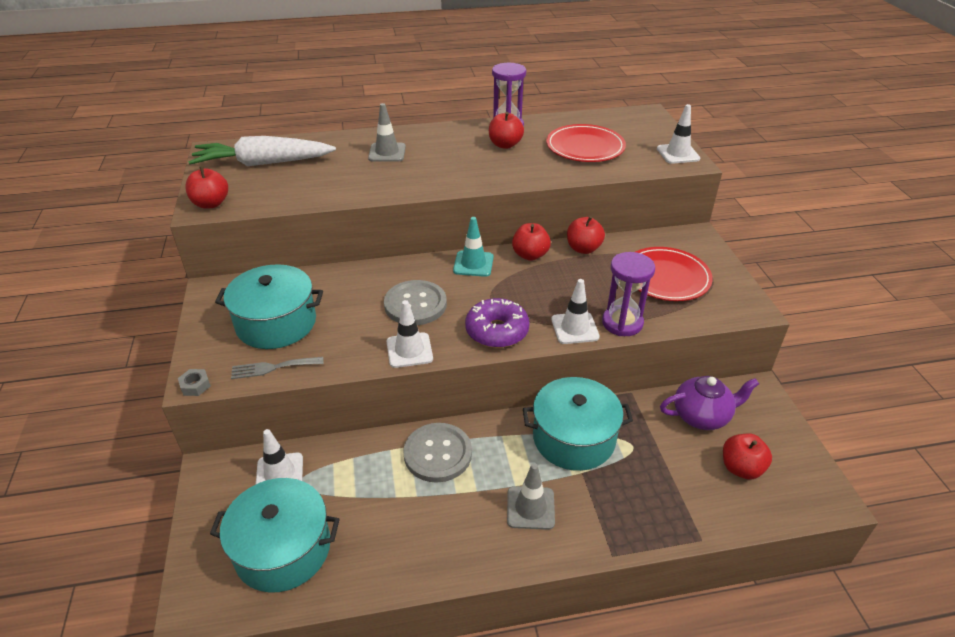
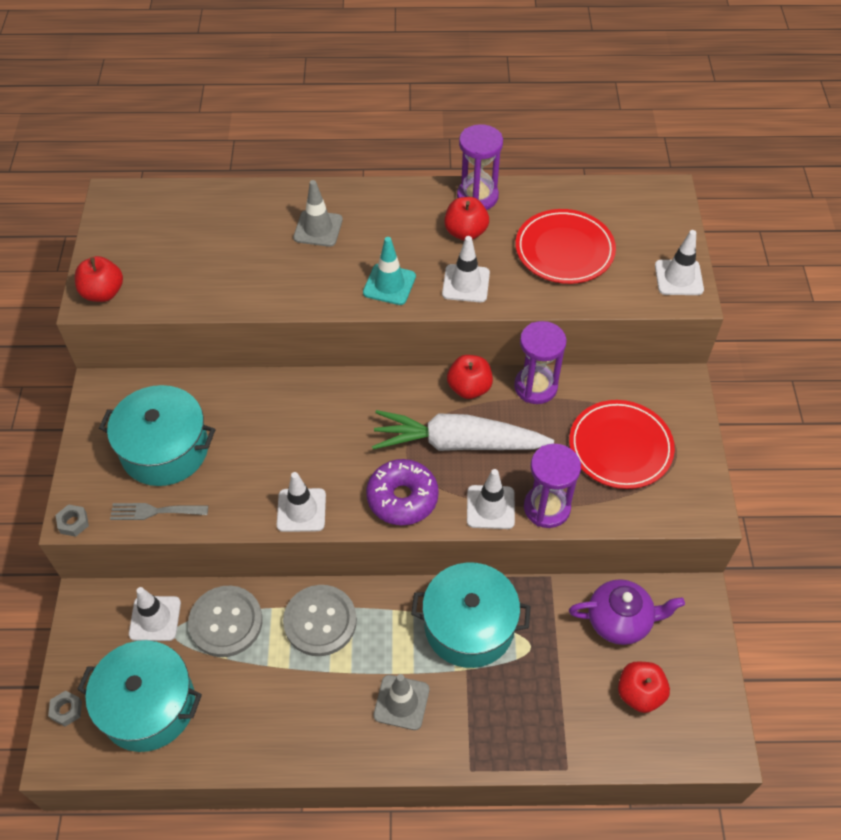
camera: 10 degrees right, 15 degrees up
(198, 566) = (66, 710): none -> grey nut
(263, 163) = (169, 229): white carrot -> white carrot (458, 443)
(415, 304) = (320, 445): grey button -> grey button (226, 622)
(473, 264) = (399, 392): turquoise traffic cone -> turquoise traffic cone (389, 284)
(515, 171) = (466, 283): none -> white traffic cone
(583, 249) = (535, 387): red apple -> purple hourglass

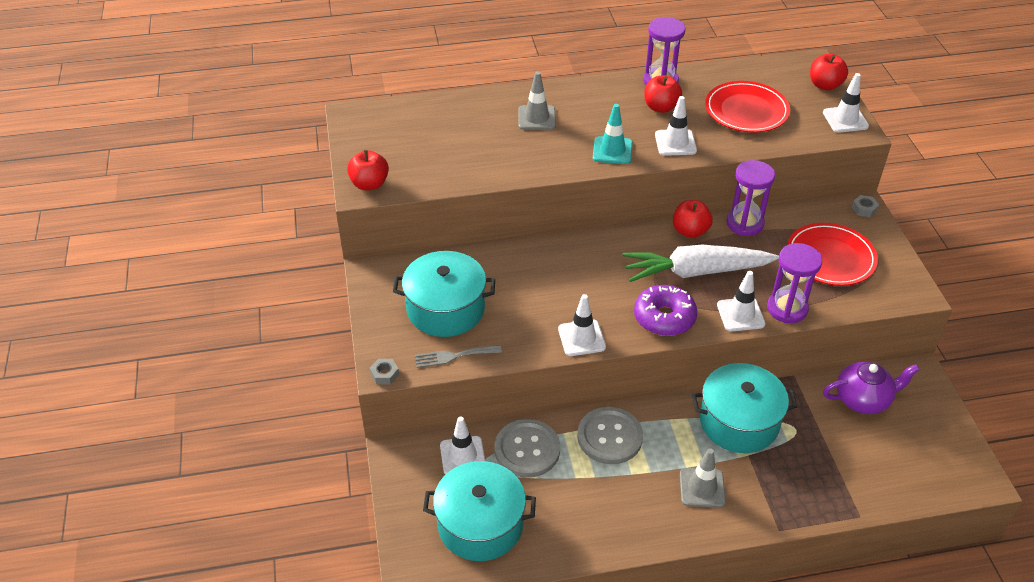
camera: 10 degrees left, 10 degrees down
(66, 710) = (407, 539): grey nut -> grey nut (864, 209)
(639, 693) = (899, 451): red apple -> red apple (825, 85)

